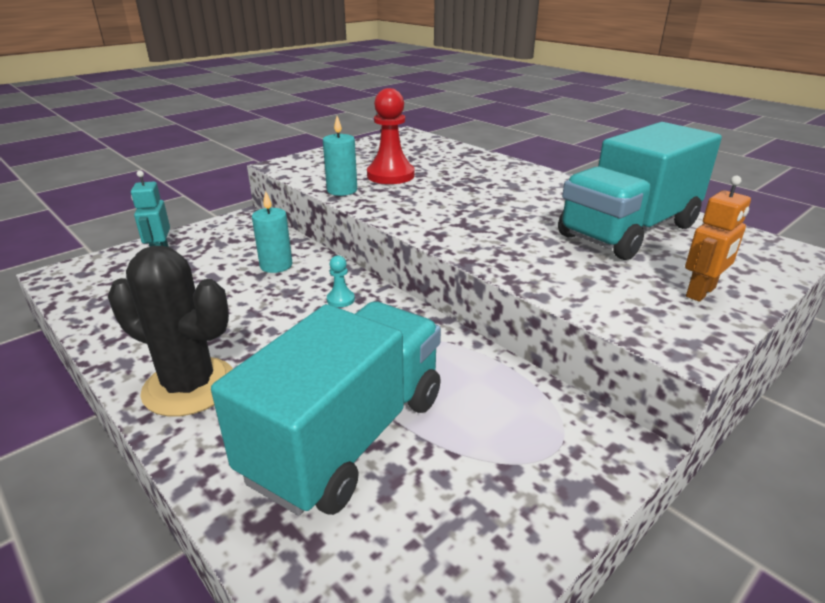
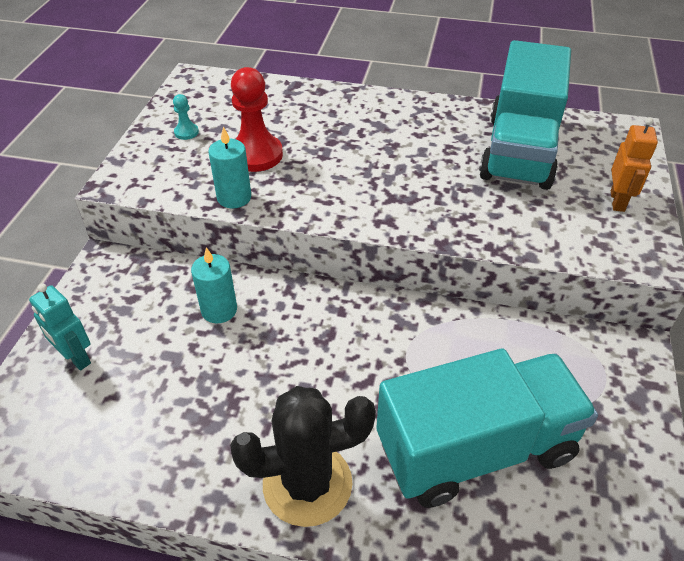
camera: 35 degrees left, 15 degrees up
(340, 299) = (325, 320): turquoise pawn -> turquoise pawn (186, 132)
(347, 436) = (475, 448): turquoise truck -> turquoise truck turned 75 degrees clockwise

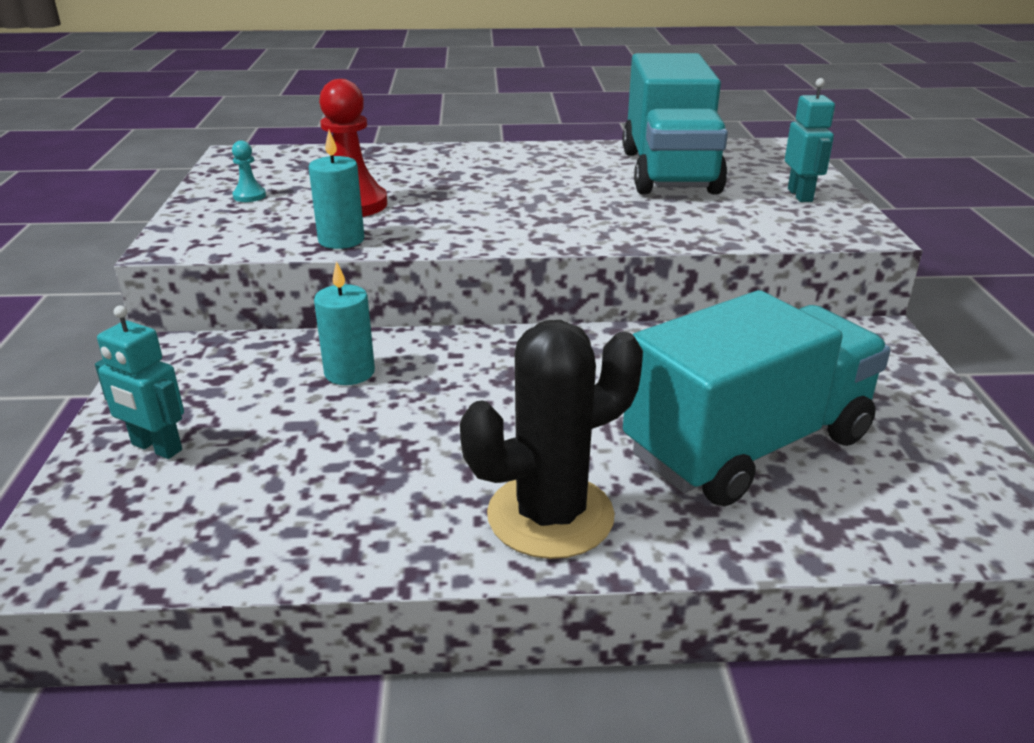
camera: 15 degrees left, 15 degrees down
(618, 201) = (800, 195): orange robot -> turquoise robot

